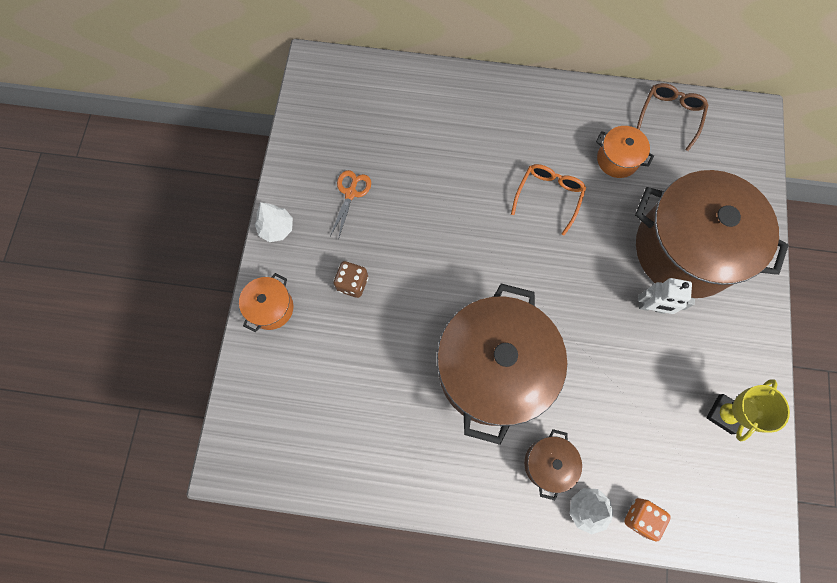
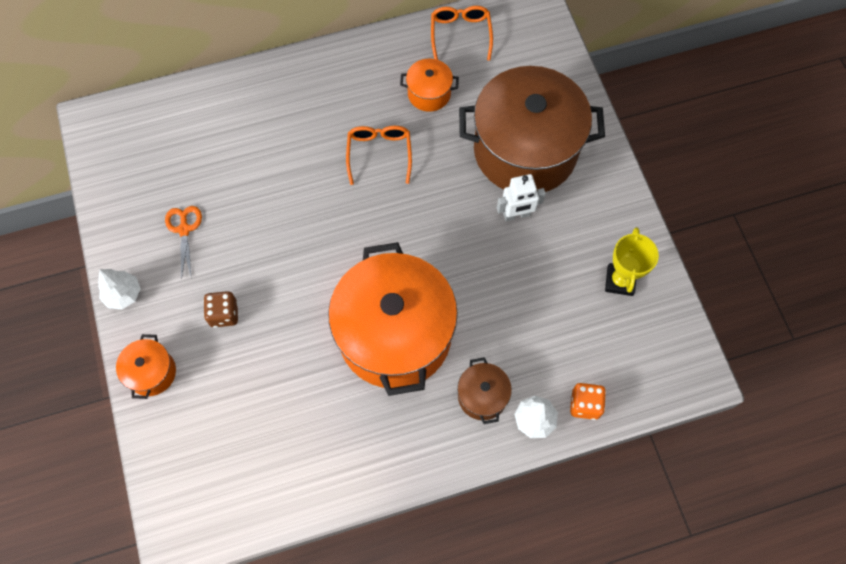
camera: 25 degrees left, 5 degrees down
(493, 370) = (395, 335): brown pot -> orange pot
(670, 116) = (460, 34): brown glasses -> orange glasses

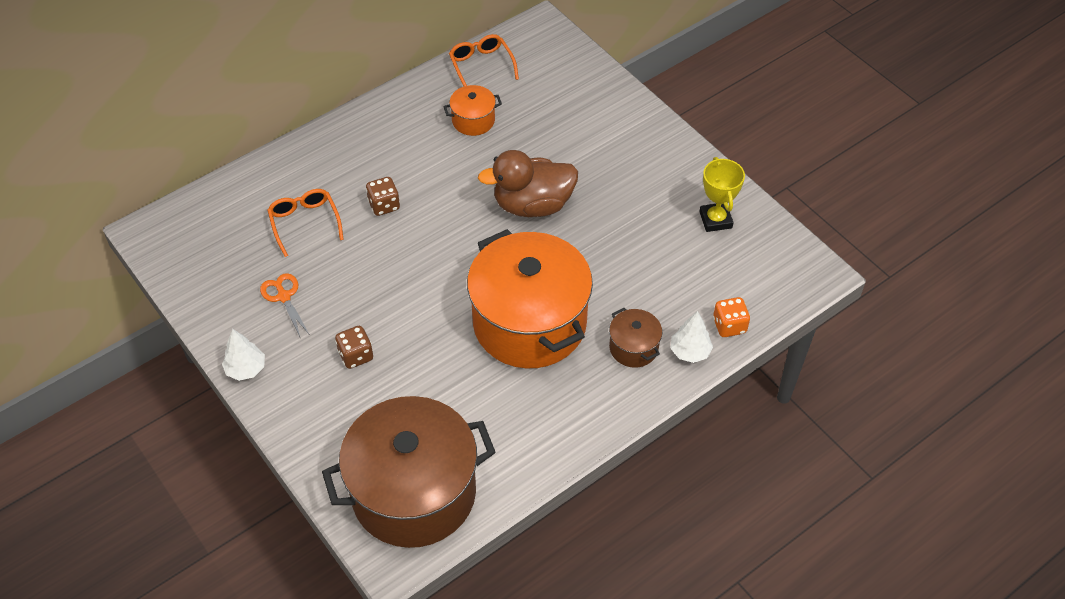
camera: 20 degrees left, 15 degrees down
(152, 372) = (305, 426): orange pot -> none
(310, 161) = (384, 205): none -> brown dice
(379, 154) = (448, 181): orange glasses -> orange glasses (304, 223)
(448, 206) = (532, 205): none -> brown duck
(516, 215) = (598, 194): white robot -> none
(525, 150) = (583, 141): brown pot -> brown pot (414, 493)

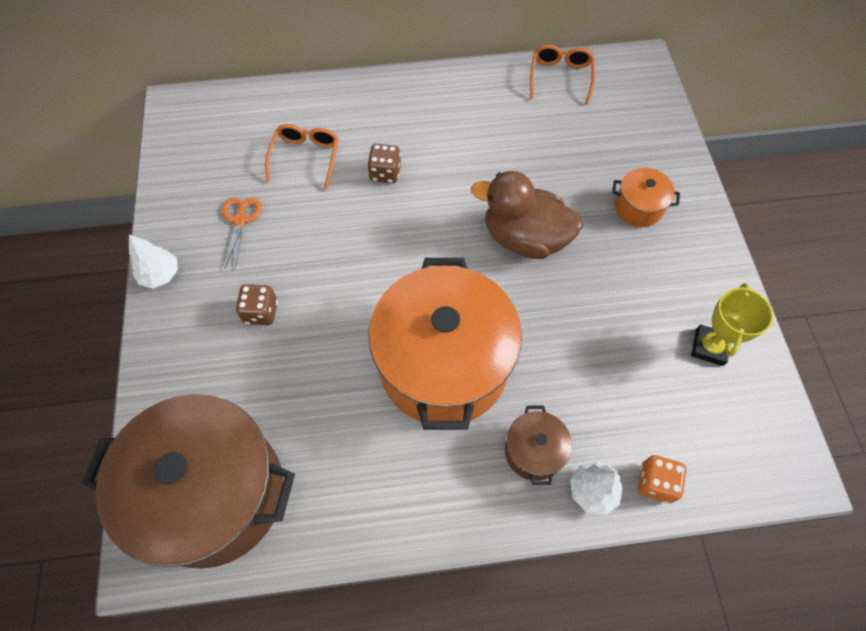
camera: 30 degrees right, 10 degrees up
(473, 120) = (520, 127): orange pot -> orange pot (638, 207)

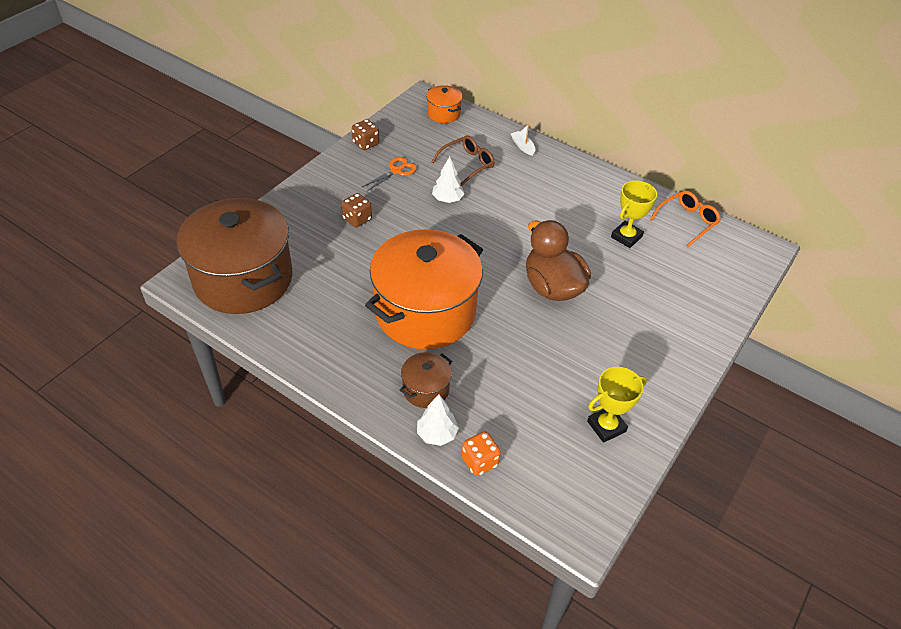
camera: 40 degrees right, 15 degrees down
(160, 275) = (327, 169): white tree -> white tree (447, 199)
(305, 157) = (467, 164): orange glasses -> brown glasses
(338, 97) = (522, 146): none -> white boat
(385, 173) = (505, 200): brown dice -> brown dice (366, 143)
(530, 132) = (626, 237): none -> yellow trophy
(638, 207) = (652, 323): orange pot -> orange pot (443, 113)

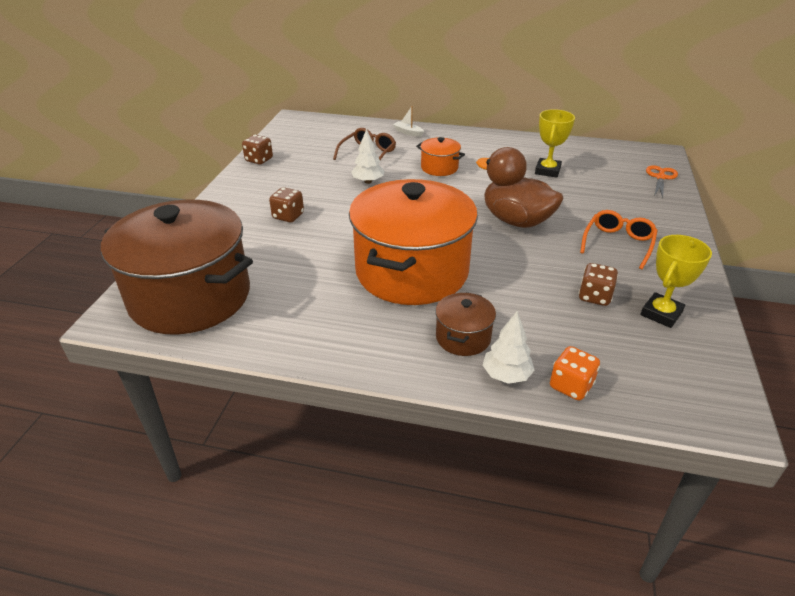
camera: 20 degrees left, 10 degrees down
(396, 171) = (303, 172): orange scissors -> orange scissors (660, 177)
(443, 113) = (320, 126): orange pot -> orange pot (439, 168)
(562, 390) = (594, 297): none -> brown dice
(687, 221) = (586, 150): orange glasses -> orange glasses (618, 243)

